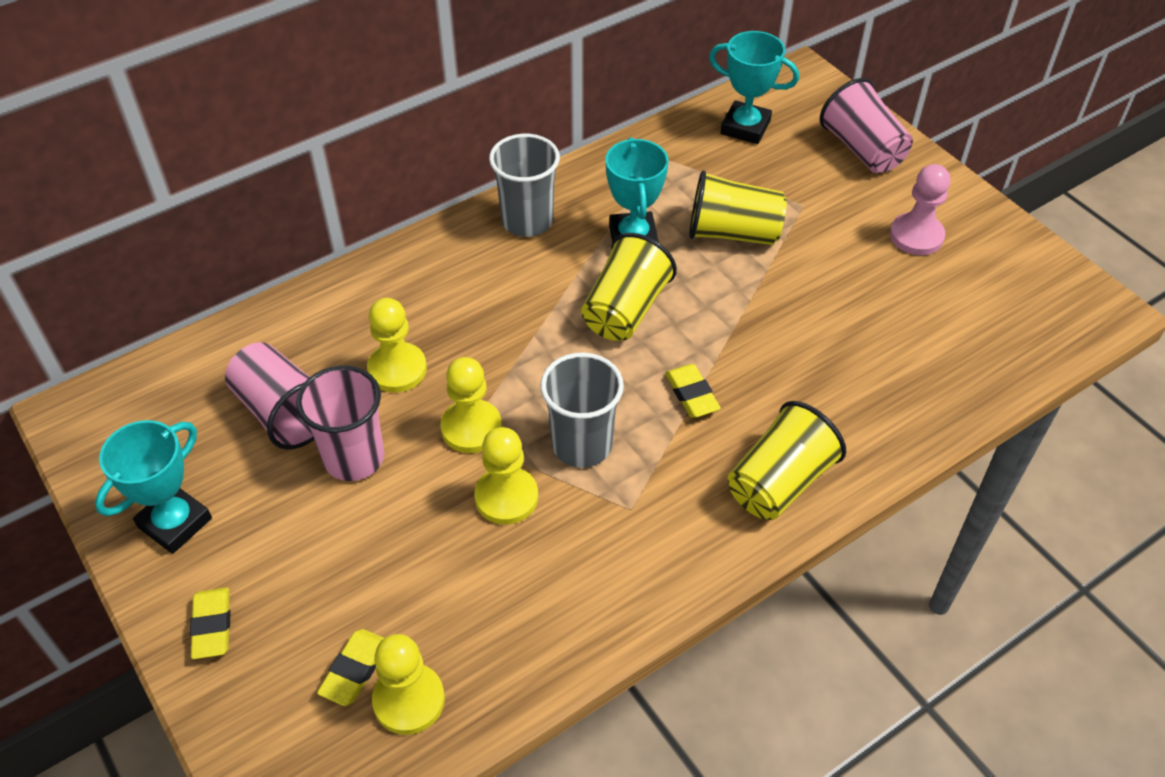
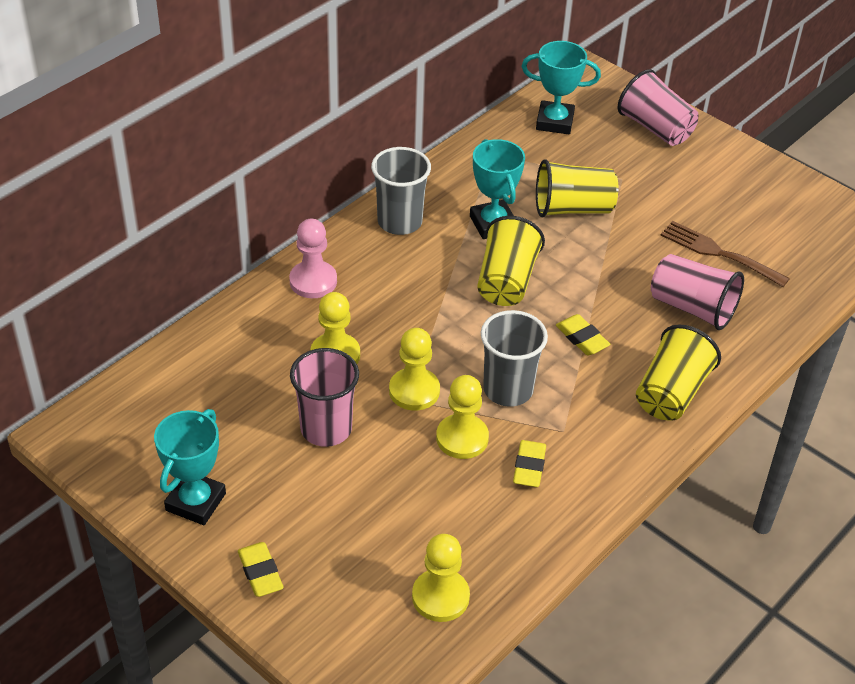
camera: 15 degrees left, 5 degrees down
(284, 413) = (253, 403): pink cup -> pink cup (692, 308)
(355, 670) = (389, 583): yellow eraser -> yellow eraser (529, 467)
(892, 312) = (718, 253): none -> brown fork
(916, 236) = (718, 191): pink pawn -> pink pawn (313, 281)

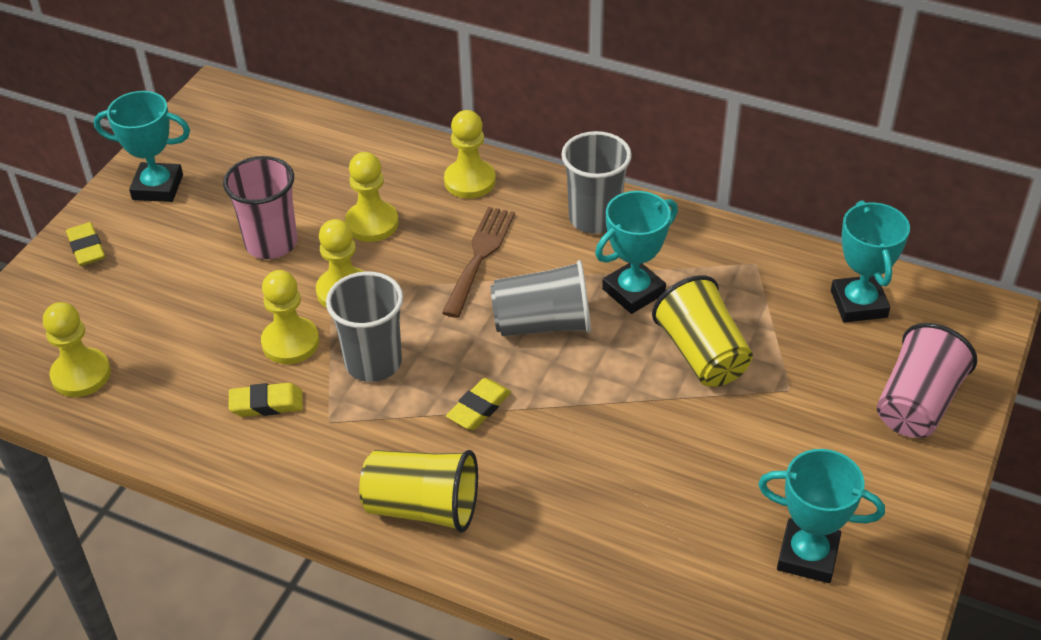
camera: 75 degrees right, 0 degrees up
(260, 572) = (86, 248): yellow eraser -> yellow eraser turned 75 degrees counterclockwise
(313, 281) = (470, 181): pink pawn -> yellow pawn
(506, 281) = (543, 324): yellow cup -> grey cup
(692, 308) = (580, 503): pink cup -> none
(718, 253) = (699, 514): brown fork -> brown fork (479, 256)
(766, 216) = (807, 555): none -> turquoise trophy

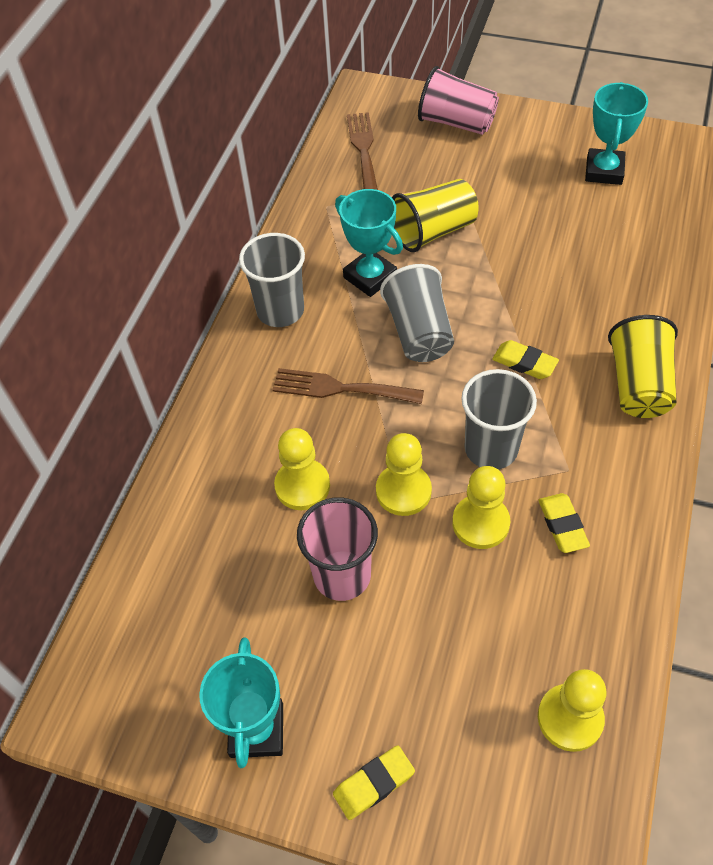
camera: 95 degrees left, 10 degrees up
(470, 181) = (232, 412): yellow pawn -> none
(858, 304) = (363, 150): turquoise trophy -> brown fork

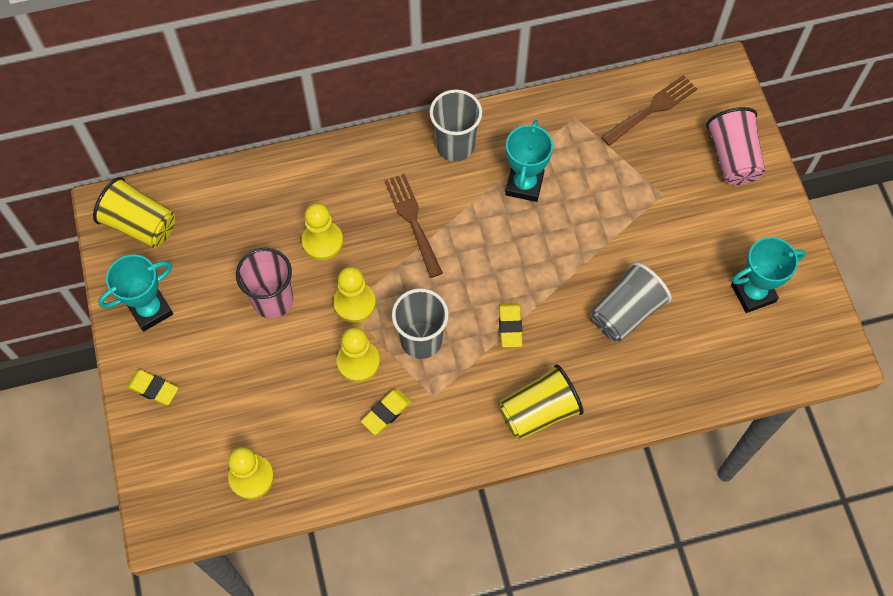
camera: 55 degrees right, 10 degrees up
(419, 332) = (493, 244): grey cup -> grey cup (626, 312)
(433, 231) = (598, 203): yellow cup -> yellow cup (140, 225)

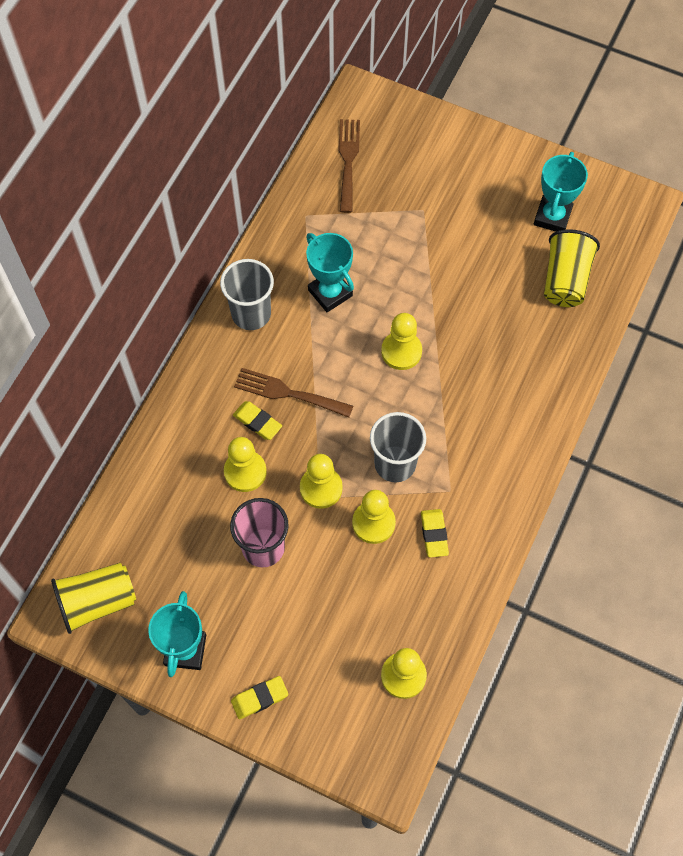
camera: 50 degrees left, 0 degrees up
(510, 326) = (438, 393): yellow eraser -> yellow eraser (257, 422)
(521, 272) = (401, 351): none -> yellow pawn
(538, 411) = (523, 427): yellow cup -> yellow cup (565, 280)
(626, 312) = (495, 308): grey cup -> none
(732, 157) = (436, 143): pink cup -> none

